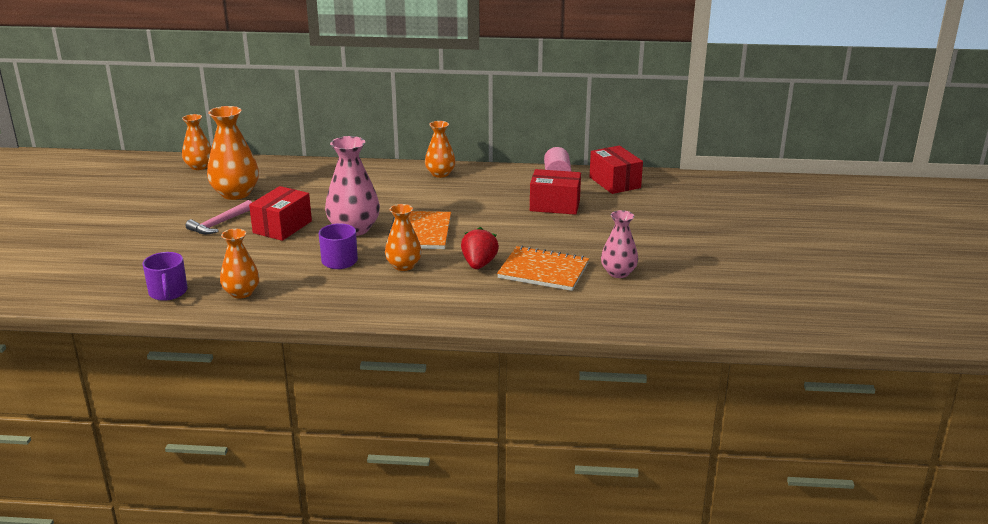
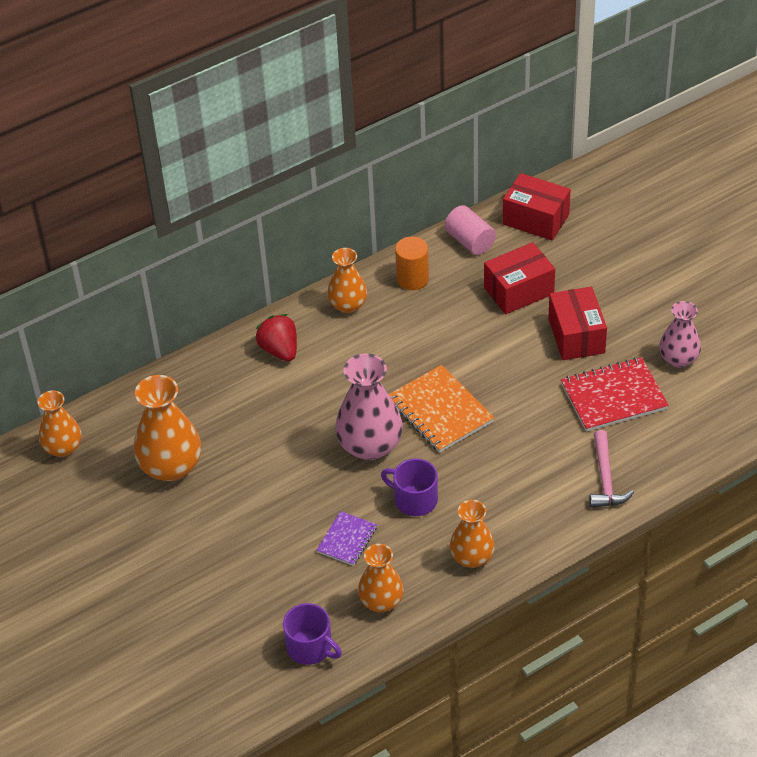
camera: 35 degrees left, 20 degrees up
(220, 223) = (221, 522): pink hammer -> pink hammer (605, 478)
(271, 259) = (347, 539): none -> purple notebook
(282, 227) = (294, 487): red box -> red box (576, 336)
(403, 266) = (483, 468): orange vase -> orange vase (472, 557)
(479, 264) = (548, 423): red strawberry -> red strawberry (279, 350)
(496, 178) = (412, 279): none -> orange cylinder
(543, 271) = (613, 396): orange notebook -> red notebook

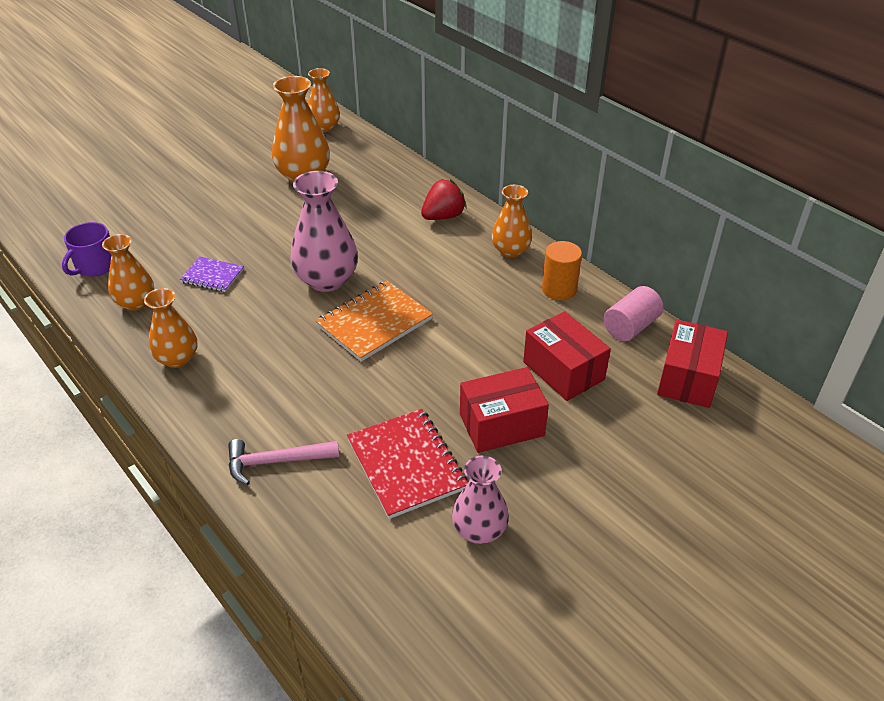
camera: 80 degrees right, 5 degrees down
(414, 499) = (257, 314): purple mug -> none

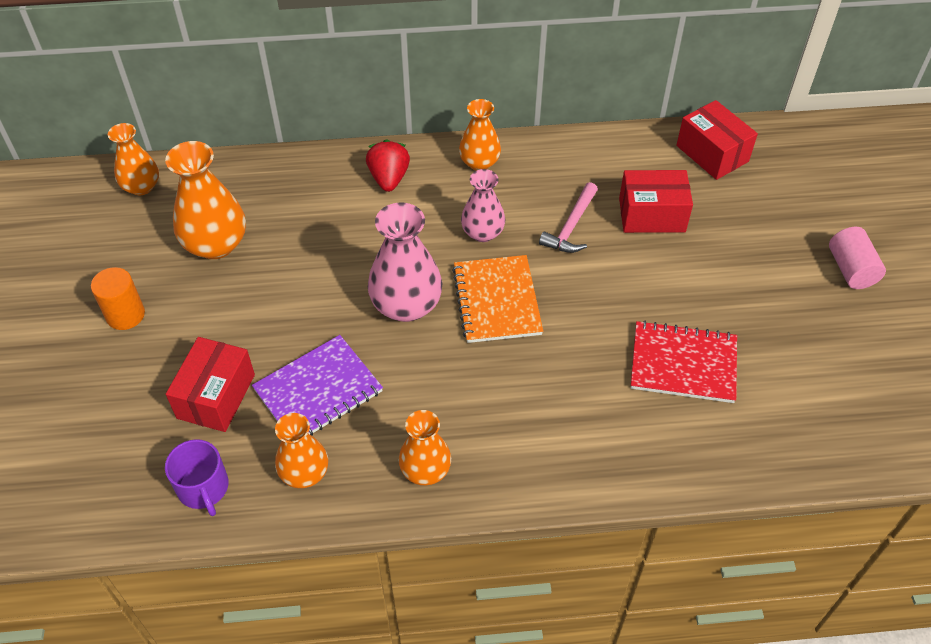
camera: 55 degrees left, 10 degrees up
(212, 276) = (318, 391): purple notebook -> purple notebook, size x1.74
(276, 462) = (620, 449): pink hammer -> pink hammer (571, 226)
(479, 530) = (778, 354): pink vase -> pink vase (482, 233)
(501, 425) = (682, 283): red box -> red box (216, 396)
(559, 289) = (556, 162): orange cylinder -> orange cylinder (125, 315)
(630, 327) = (634, 149): pink cylinder -> pink cylinder (851, 269)

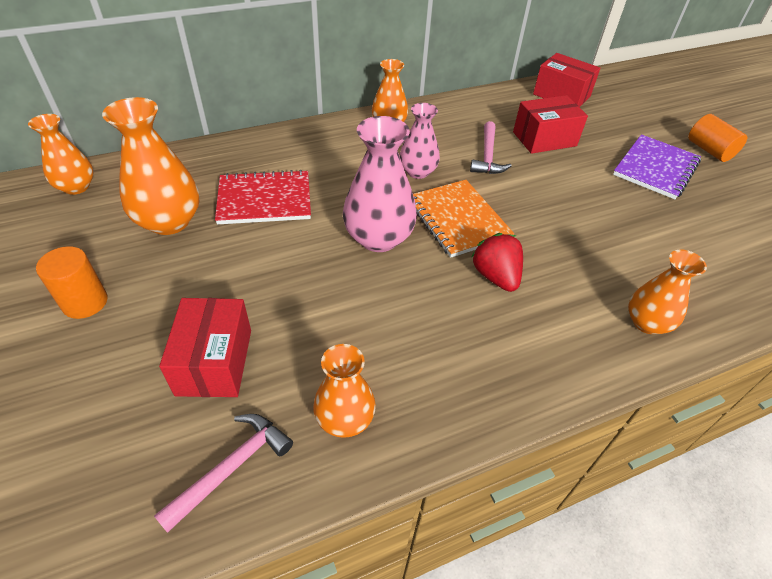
camera: 20 degrees left, 5 degrees down
(203, 488) = (231, 468): purple mug -> pink hammer
(318, 391) = (325, 331): purple notebook -> purple notebook (655, 168)
(389, 178) = (317, 146): red strawberry -> red strawberry (495, 276)
(425, 470) = (471, 382): orange vase -> orange vase (647, 323)
(683, 364) = (639, 237): red notebook -> red notebook (264, 199)
(851, 269) = (709, 150): pink cylinder -> orange cylinder

